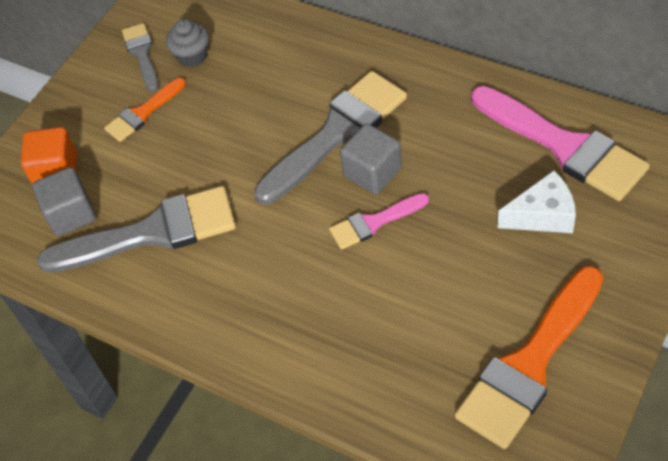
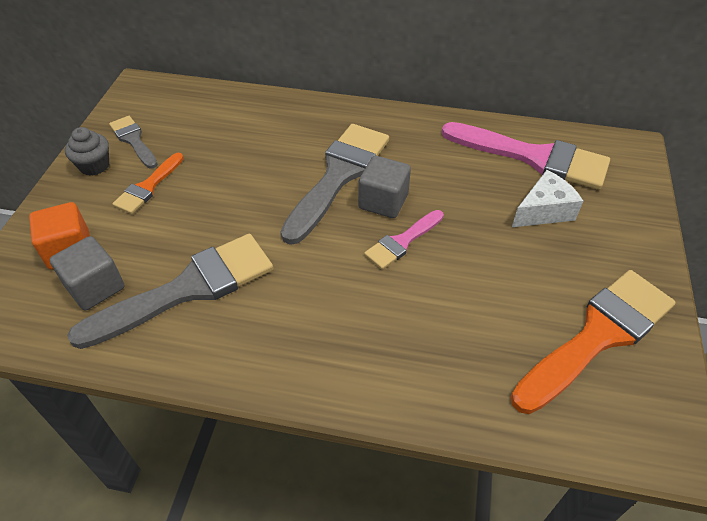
camera: 25 degrees left, 5 degrees down
(192, 56) = (183, 136): grey cupcake -> grey cupcake (94, 166)
(530, 364) = (597, 335): orange brush -> orange brush turned 150 degrees counterclockwise

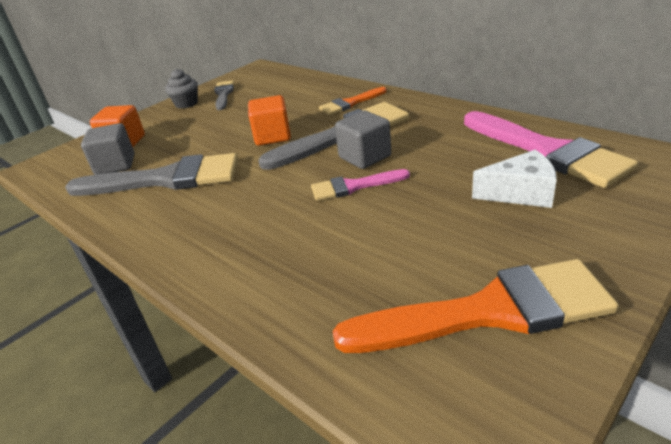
camera: 35 degrees right, 15 degrees down
(148, 187) = (205, 119): orange brush -> orange brush (350, 103)
(260, 195) = (272, 136): none -> orange cube

